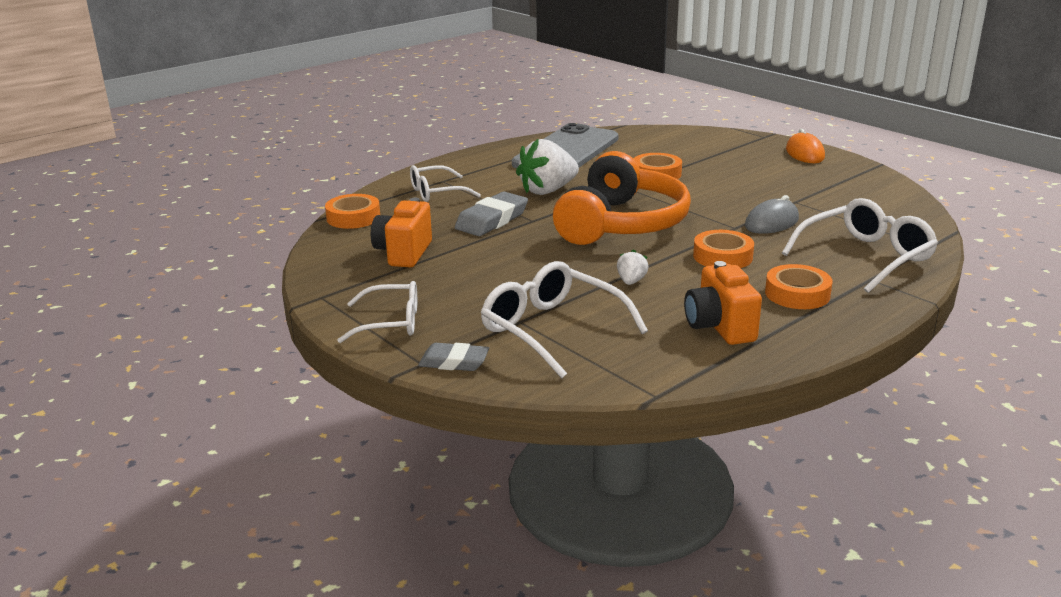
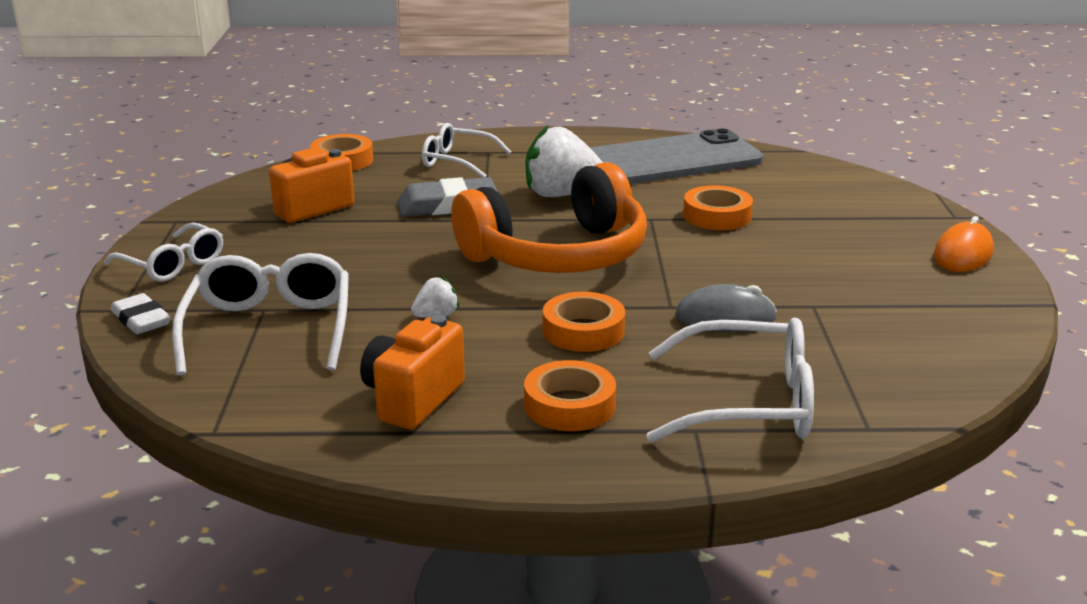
camera: 40 degrees right, 0 degrees up
(454, 362) = (141, 320): grey eraser -> white eraser

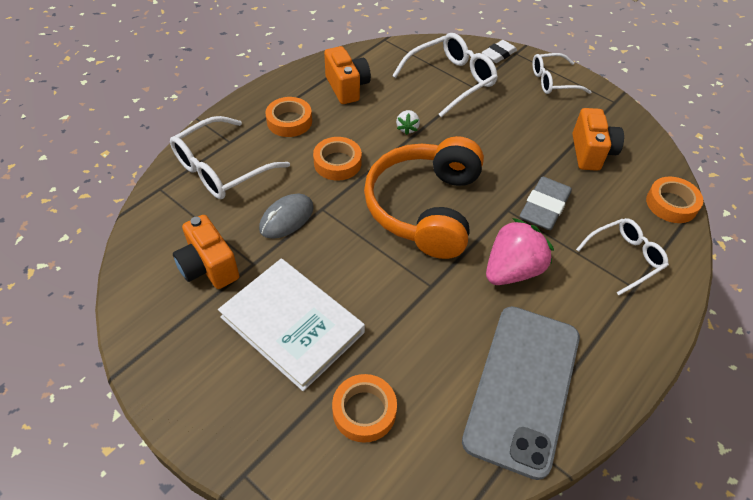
camera: 130 degrees right, 25 degrees up
(141, 320) = (498, 54): white eraser -> white eraser turned 45 degrees counterclockwise
(269, 329) = (451, 80): white glasses -> white glasses turned 75 degrees counterclockwise
(562, 195) = (512, 270): white strawberry -> pink strawberry
(717, 216) = (399, 323): orange tape -> orange tape (364, 411)
(821, 255) = (292, 325): none -> white book
(871, 325) = (208, 267): none -> orange camera
(963, 254) = (202, 404): orange mouse -> none

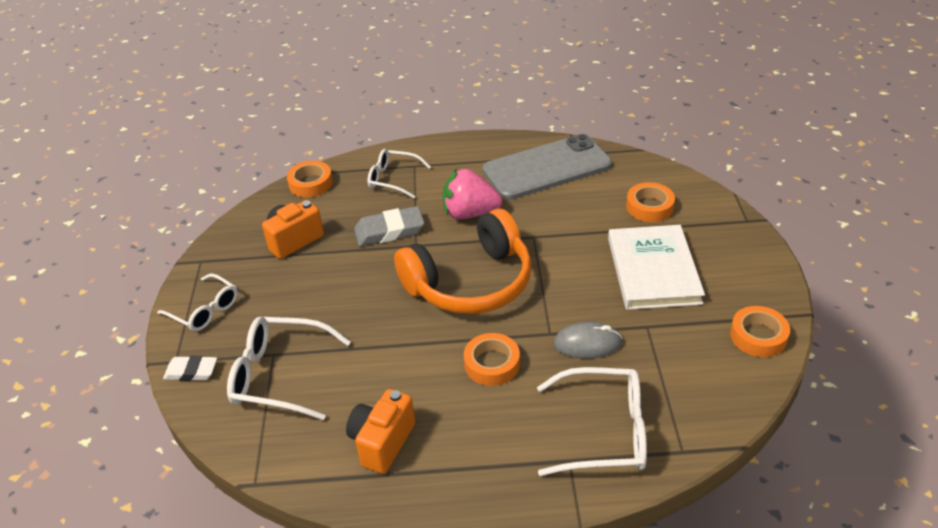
camera: 130 degrees left, 10 degrees down
(208, 267) = (686, 345): orange camera -> none
(289, 121) = (486, 441): orange tape -> orange tape (758, 336)
(407, 128) = (391, 354): white strawberry -> none

